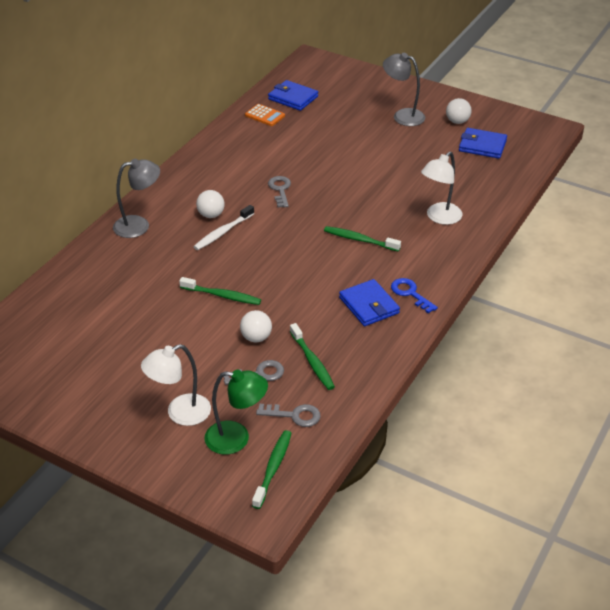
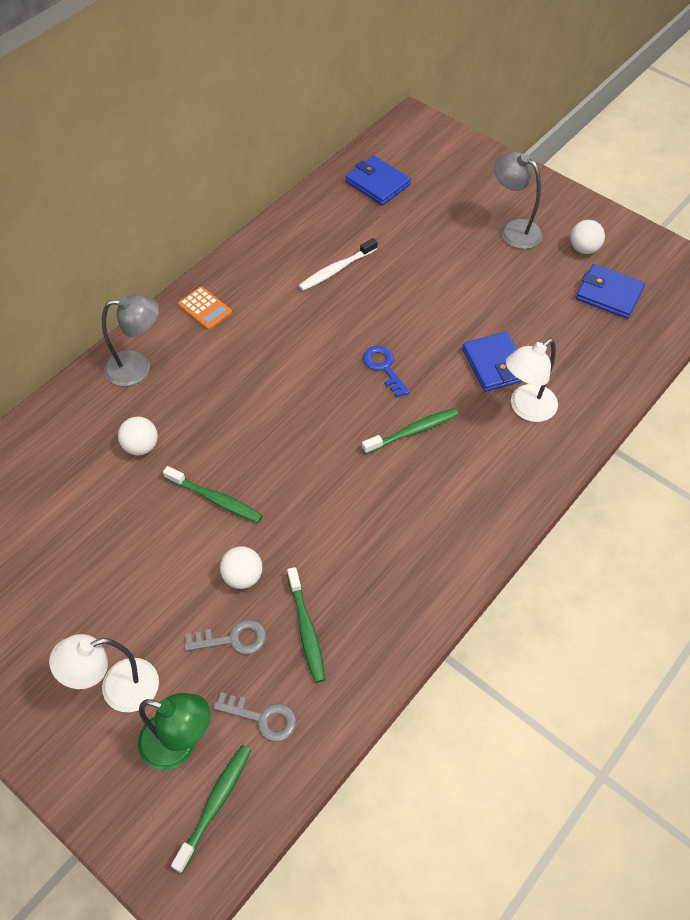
camera: 10 degrees right, 15 degrees up
(211, 215) = (231, 362): white ball -> white ball (141, 446)
(223, 232) = (240, 393): white toothbrush -> white toothbrush (336, 270)
(265, 115) = (335, 208): orange calculator -> orange calculator (205, 309)
(280, 190) = (328, 333): grey key -> none
(359, 240) = (412, 431): green toothbrush -> green toothbrush turned 120 degrees clockwise
(369, 305) = (400, 545): blue wallet -> blue wallet (495, 364)
(410, 293) = (460, 533): blue key -> blue key (384, 368)

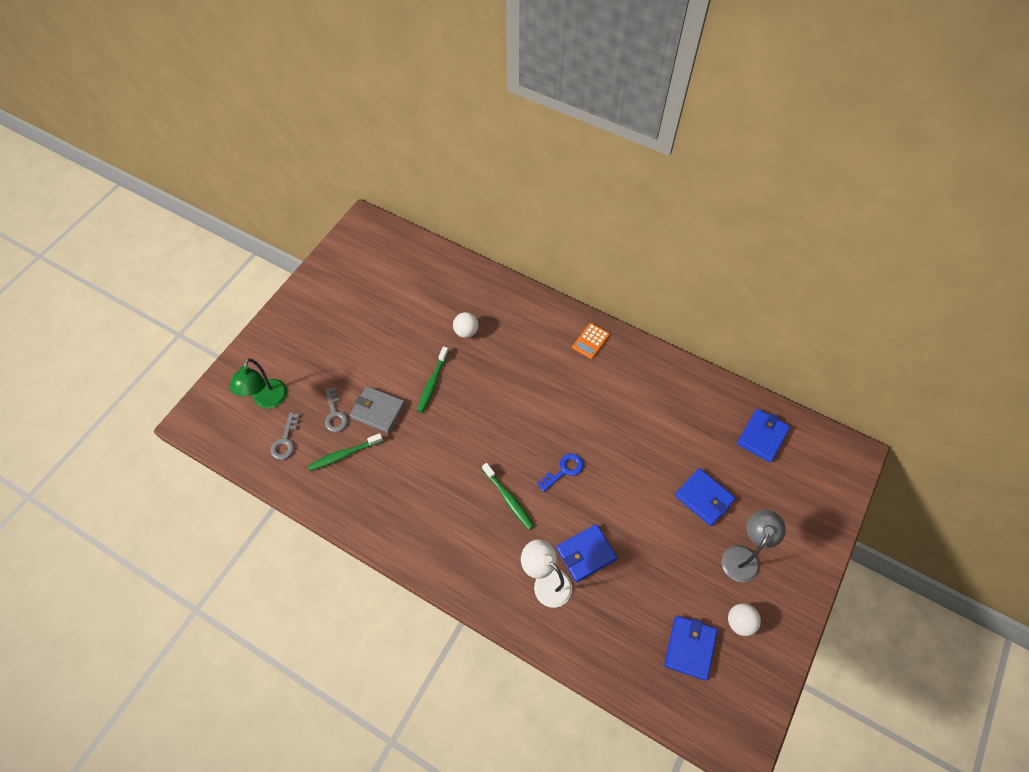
camera: 80 degrees right, 5 degrees up
(117, 689) = (300, 361): white lamp -> none
(138, 367) = (529, 313): grey lamp -> none
(215, 804) = (234, 426): green toothbrush -> none
(243, 577) = (378, 411): white ball -> grey wallet
(336, 270) = (654, 421): white toothbrush -> none
(442, 247) = (704, 498): none -> blue wallet

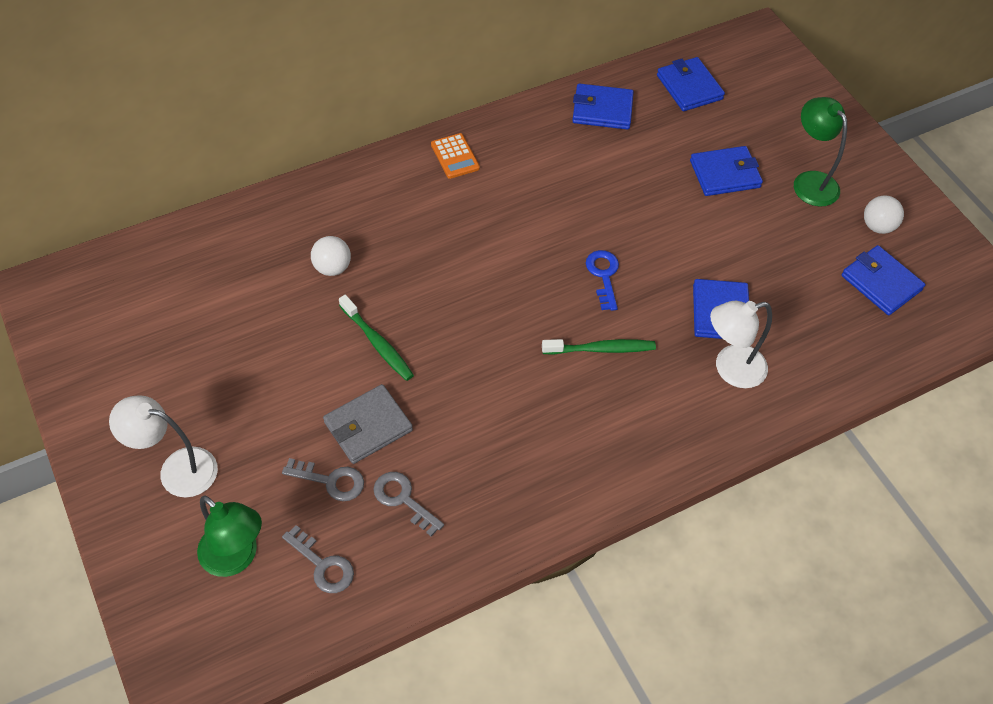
camera: 60 degrees left, 5 degrees down
(301, 344) = (177, 469): none -> white lamp
(344, 454) = (403, 499): green toothbrush -> grey key
(696, 396) = (602, 110): none -> blue wallet
(743, 556) = (810, 181): grey lamp -> green lamp

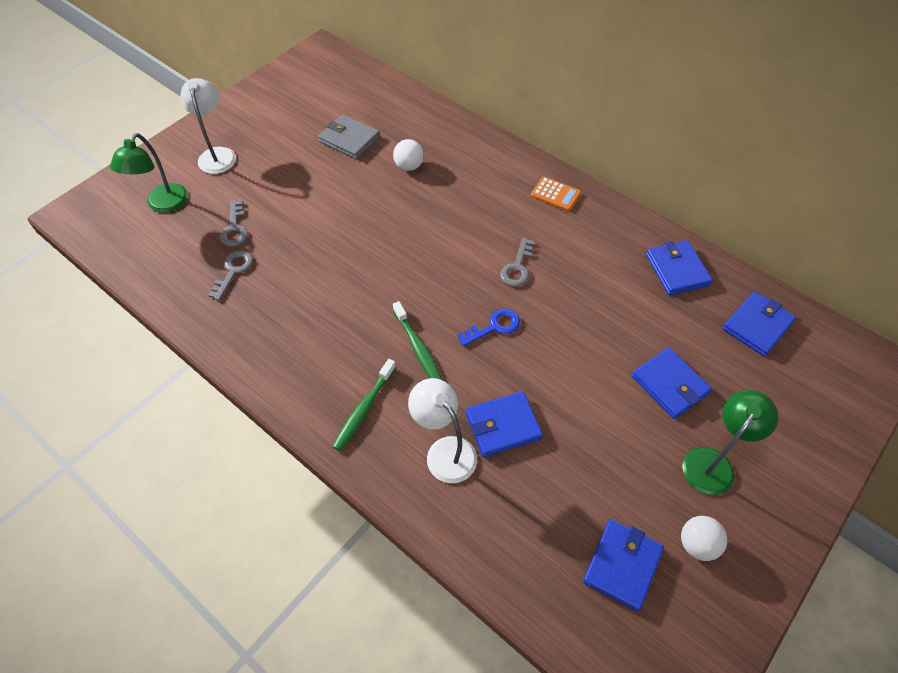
camera: 70 degrees right, 0 degrees up
(323, 565) = (170, 247): grey key -> grey key (517, 267)
(368, 426) = (285, 232): grey wallet -> grey wallet (349, 139)
(377, 343) = (356, 212): green toothbrush -> green toothbrush (364, 409)
(455, 156) = (555, 194): orange calculator -> orange calculator turned 105 degrees counterclockwise

